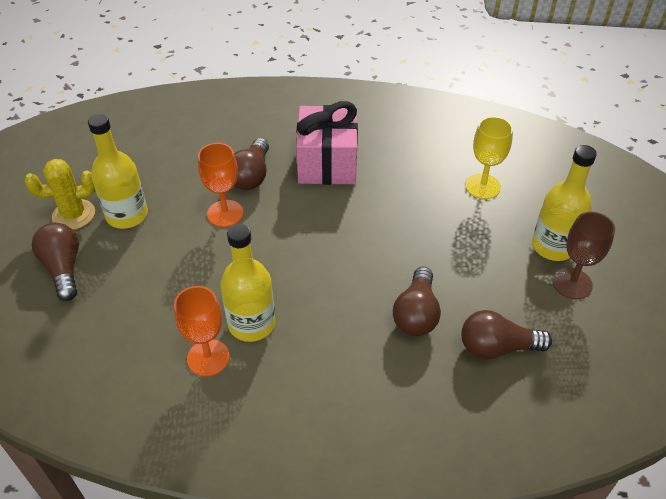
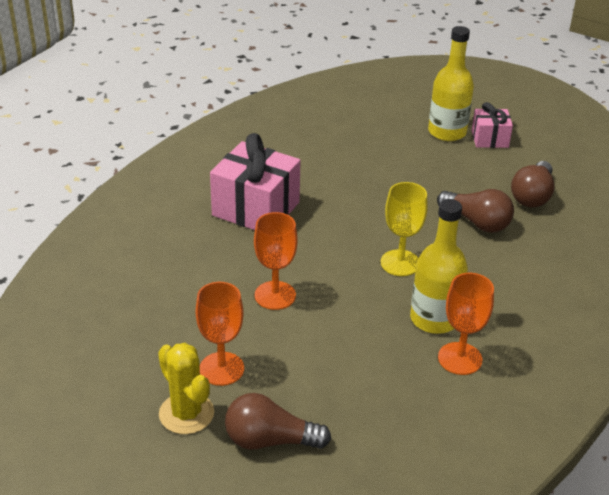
camera: 65 degrees left, 10 degrees down
(74, 215) = (186, 413): yellow cactus -> yellow cactus turned 45 degrees counterclockwise
(127, 215) = (221, 369): yellow bottle -> orange goblet
(251, 175) = (233, 262): brown light bulb -> none
(482, 186) = (356, 138): yellow goblet -> yellow goblet (400, 263)
(572, 283) = (489, 139): brown goblet -> pink gift

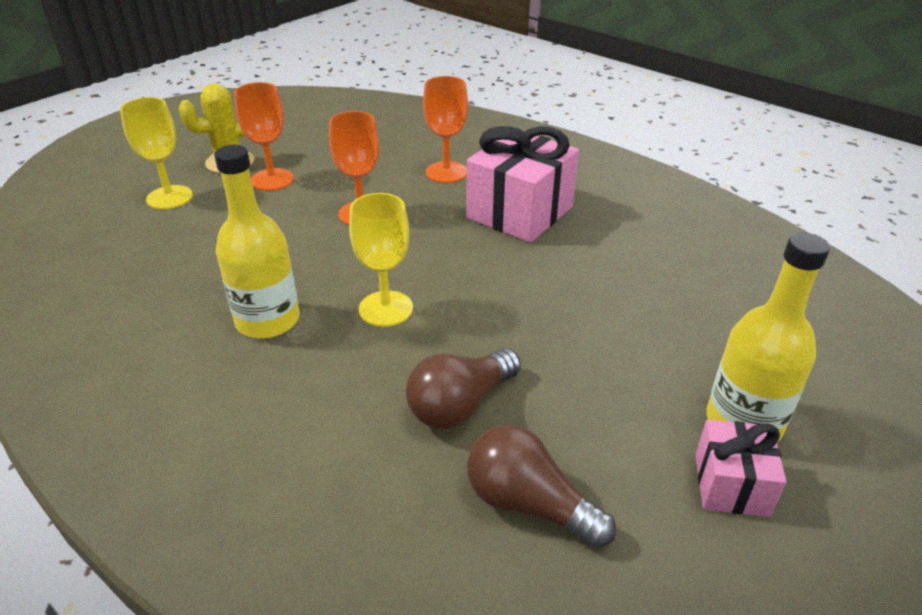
camera: 100 degrees right, 0 degrees up
(270, 440) = (169, 197): brown light bulb -> yellow goblet
(460, 358) = (189, 329): orange goblet -> orange goblet (446, 172)

